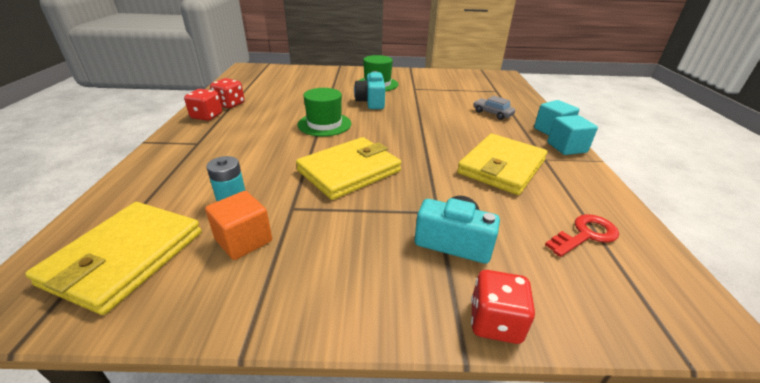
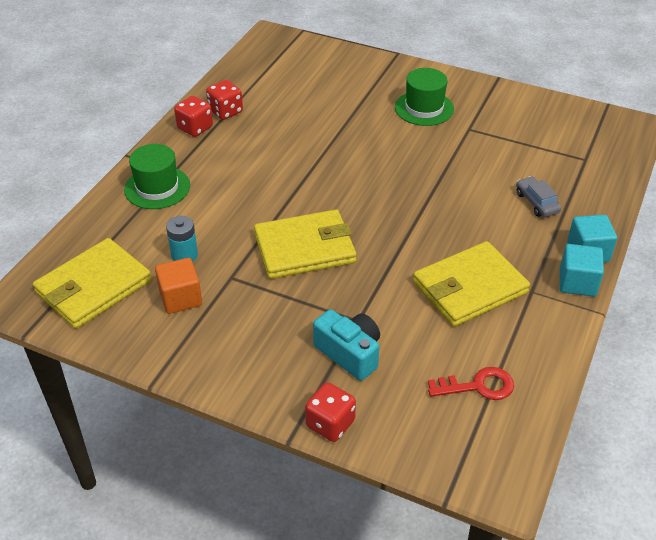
camera: 25 degrees right, 10 degrees up
(324, 124) = (315, 172): green hat -> green hat (157, 187)
(371, 102) = (393, 144): turquoise camera -> none

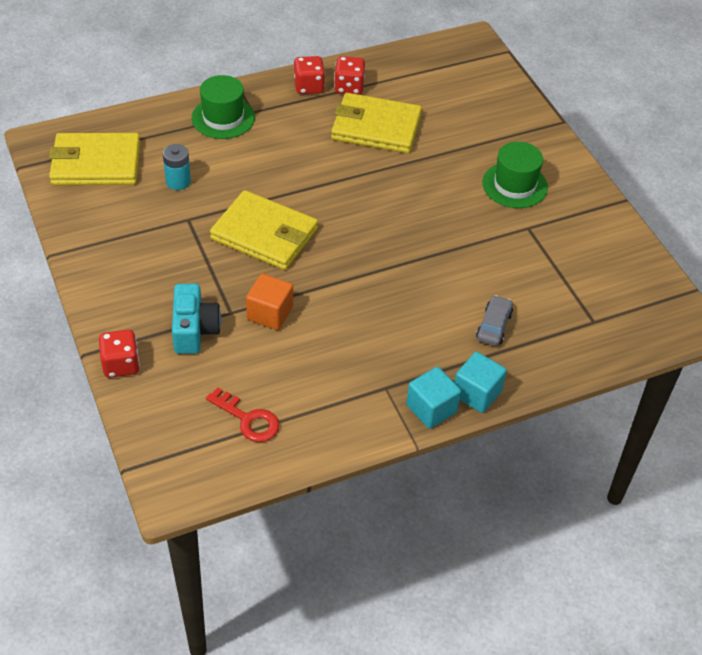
camera: 40 degrees right, 5 degrees up
(180, 298) = (138, 210): orange cube -> orange cube (270, 313)
(469, 287) = (342, 349): yellow wallet -> yellow wallet (376, 127)

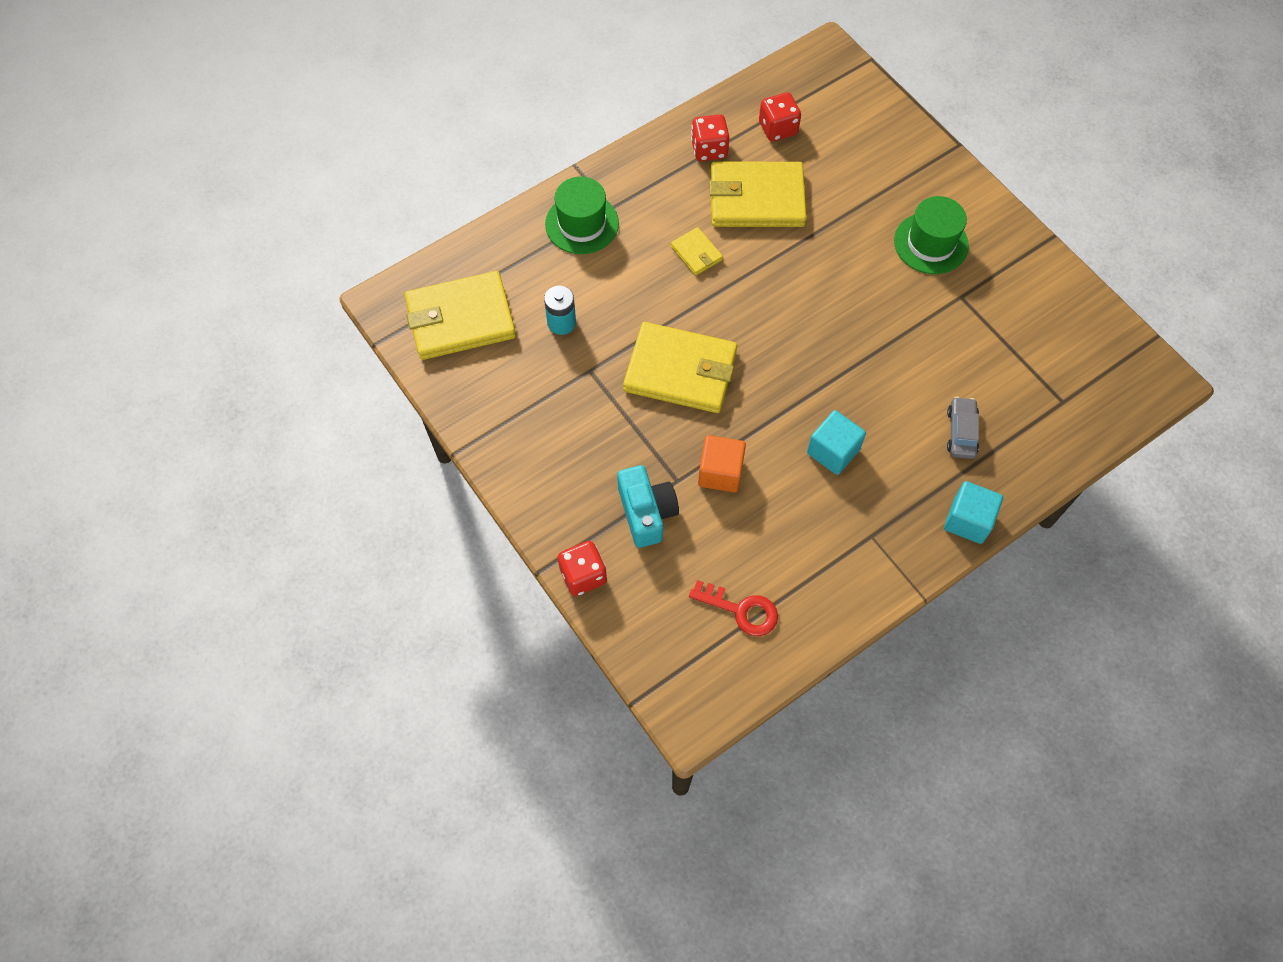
camera: 10 degrees left, 15 degrees up
(309, 87) = (664, 159): red dice -> red dice (778, 128)
(311, 155) = (696, 253): none -> yellow wallet
(431, 408) = (927, 550): turquoise cube -> turquoise cube (833, 451)

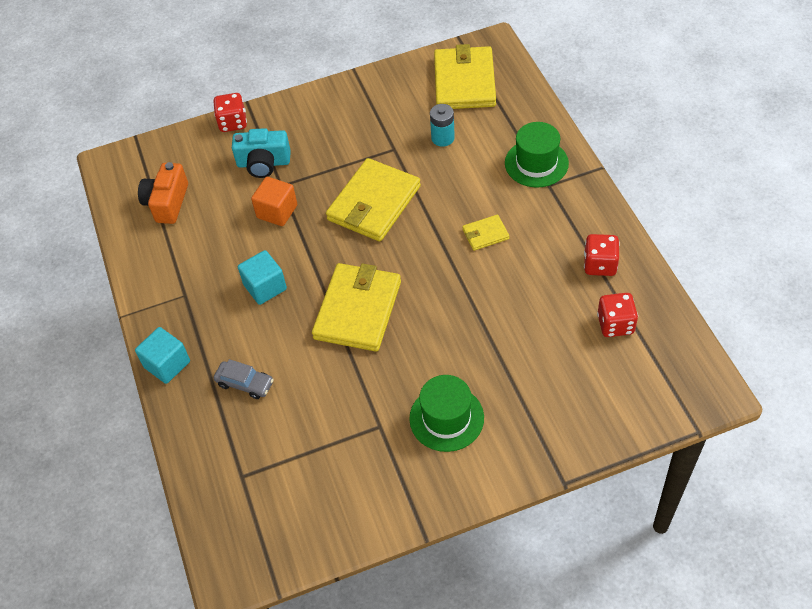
camera: 110 degrees right, 10 degrees down
(741, 610) = (167, 203): red key -> orange camera
(756, 198) = (534, 289): yellow wallet -> yellow wallet (357, 310)

